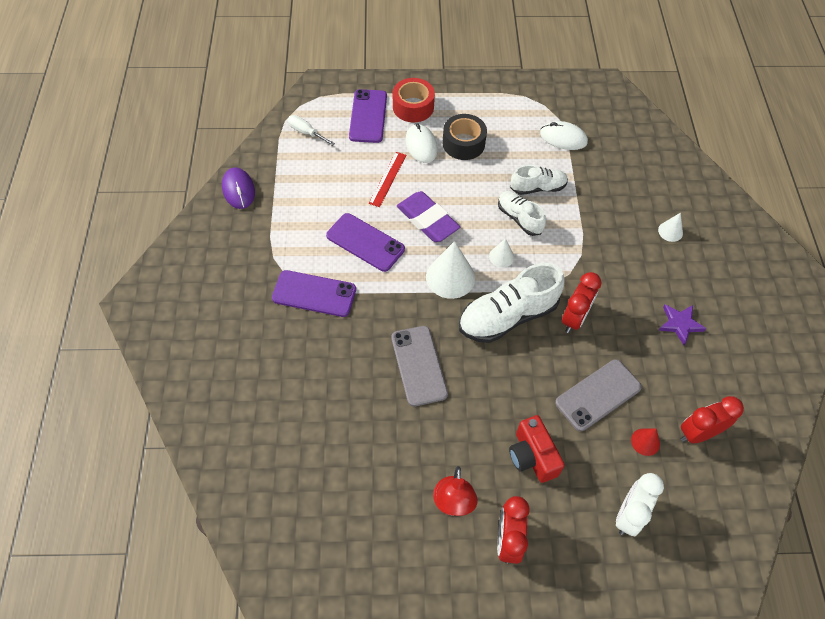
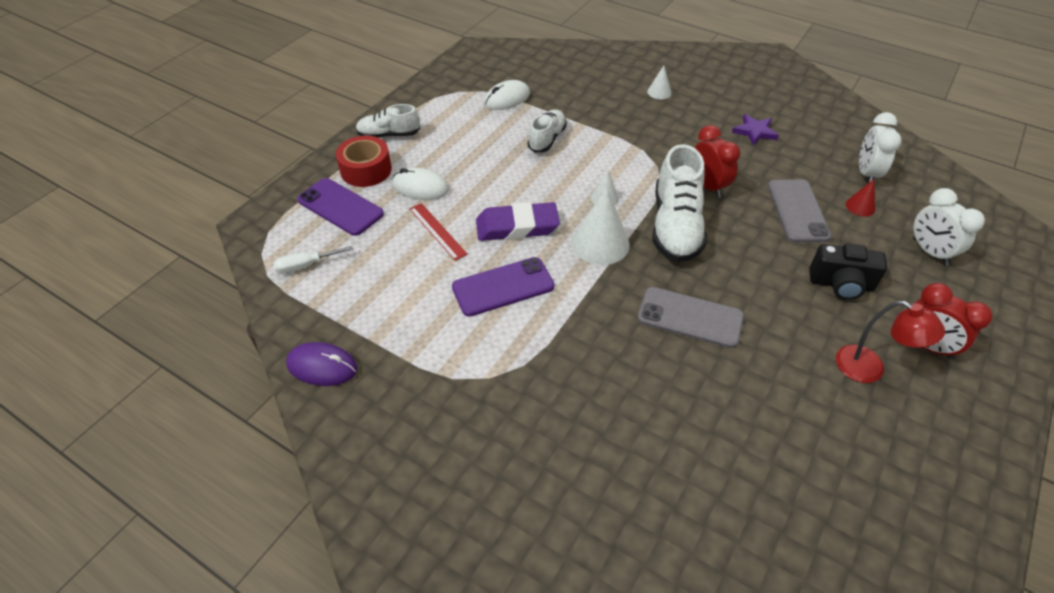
camera: 55 degrees left, 10 degrees down
(314, 294) = (535, 363): purple phone -> none
(463, 143) = (449, 159): black tape -> none
(519, 218) = (570, 166): white shoe -> white shoe (389, 135)
(532, 456) = (841, 284): red camera -> black camera
(698, 433) = (866, 174): red clock -> white clock

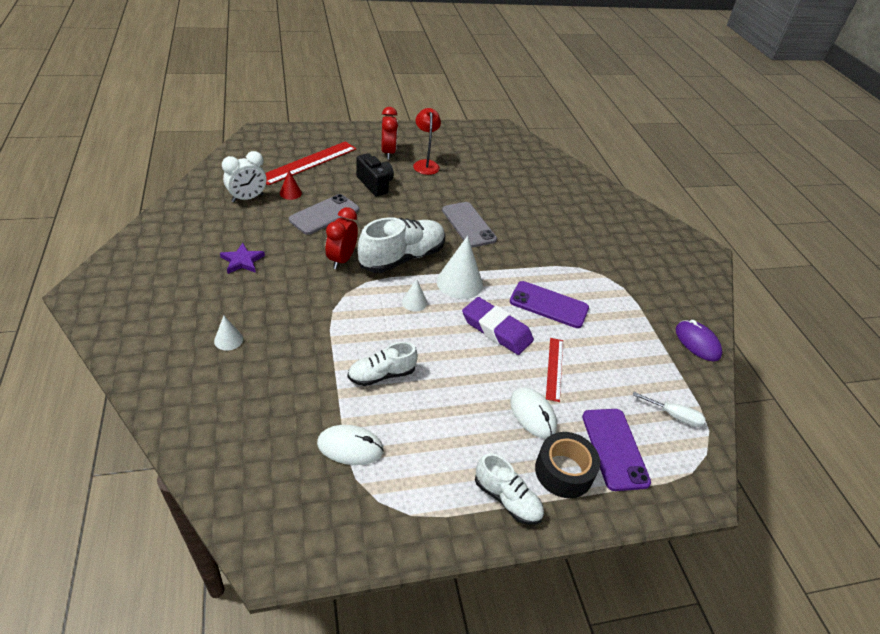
camera: 140 degrees left, 5 degrees down
(366, 170) = (563, 471): red tape -> black tape
(929, 252) = (309, 163): white clock -> red ruler

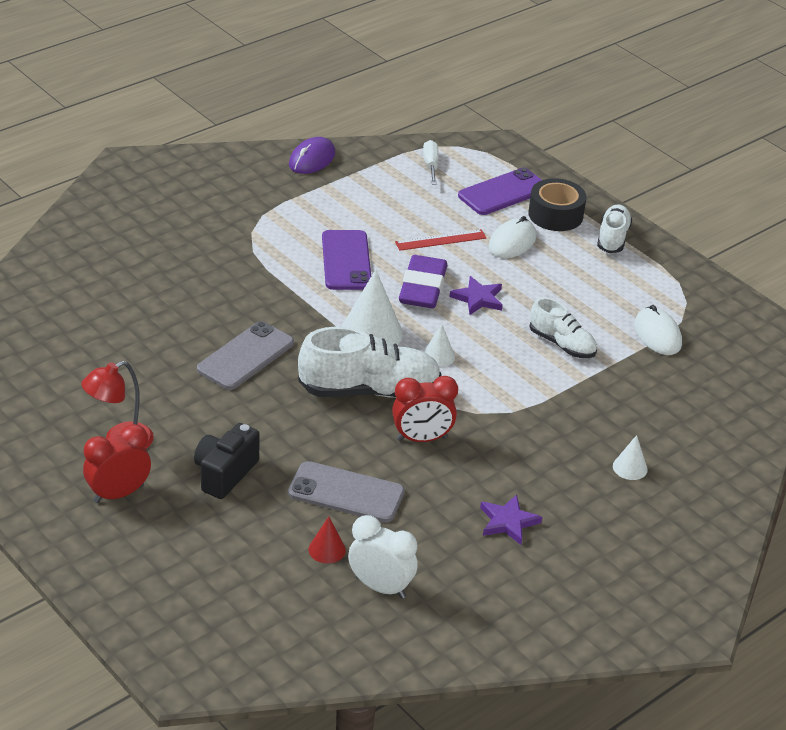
camera: 115 degrees left, 5 degrees down
(309, 163) = (227, 569): red ruler -> none
(402, 258) = (369, 390): white shoe -> white shoe turned 150 degrees clockwise
(466, 354) = (478, 298): none -> purple star

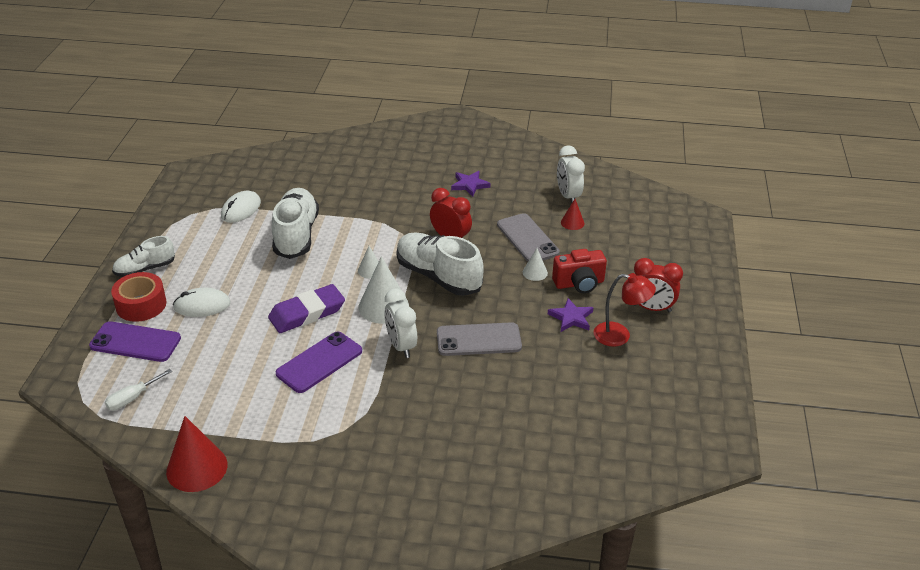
camera: 130 degrees left, 0 degrees up
(225, 474) = (579, 283): black camera -> red camera
(303, 311) = (401, 346): none -> white clock
(312, 159) = (197, 468): purple mouse -> red cone
(440, 240) = (238, 336): red ruler -> none
(478, 298) = (289, 286): purple star -> purple star (571, 318)
(555, 215) = (141, 305): black tape -> red tape
(562, 344) = (296, 235): white shoe -> white shoe, size x1.71
(630, 467) = (376, 171): white cone -> white cone (535, 272)

